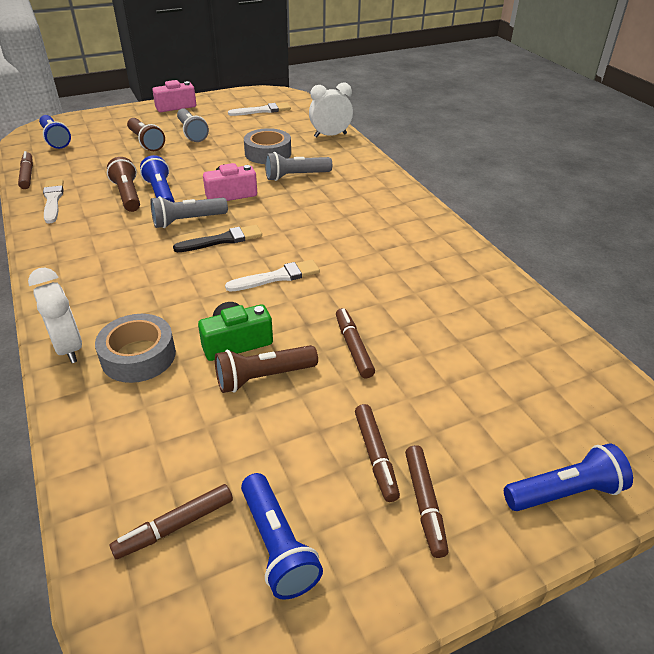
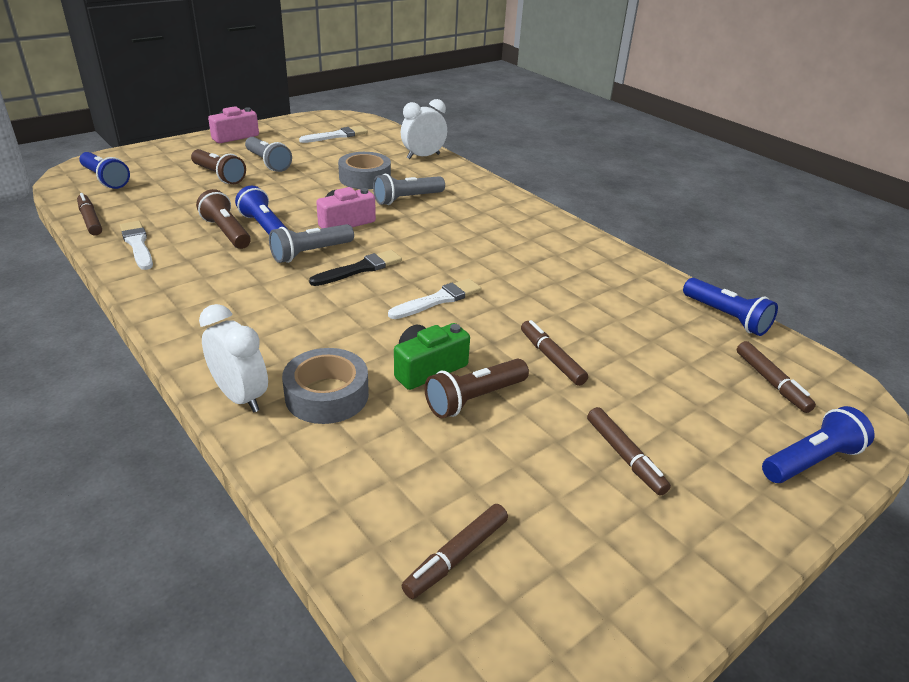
camera: 15 degrees left, 5 degrees down
(277, 545) = (571, 555): blue flashlight -> blue flashlight (726, 317)
(424, 504) = (692, 492): brown marker -> brown marker (771, 382)

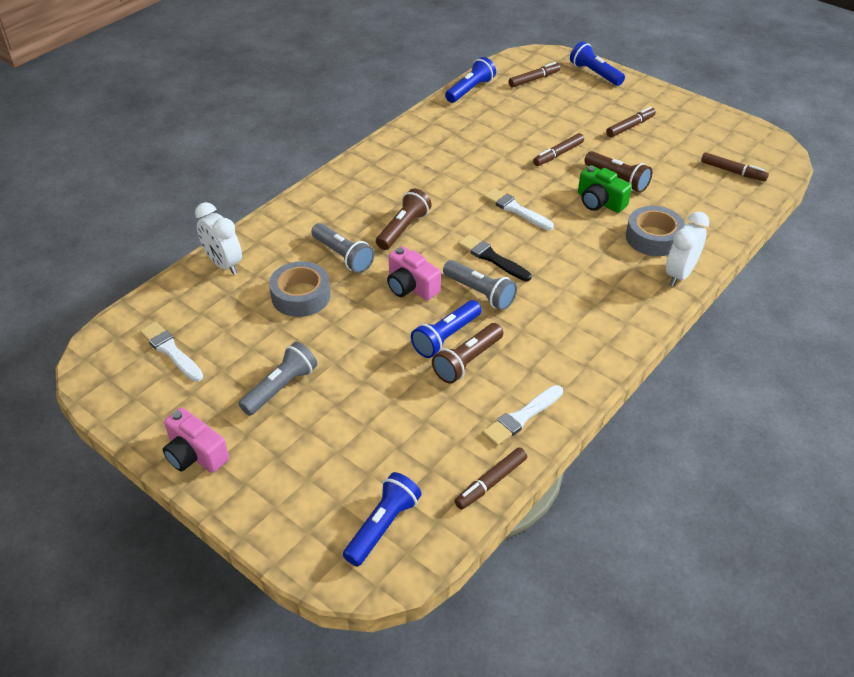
camera: 100 degrees left, 10 degrees up
(219, 176) = (334, 419): brown flashlight -> brown flashlight (403, 229)

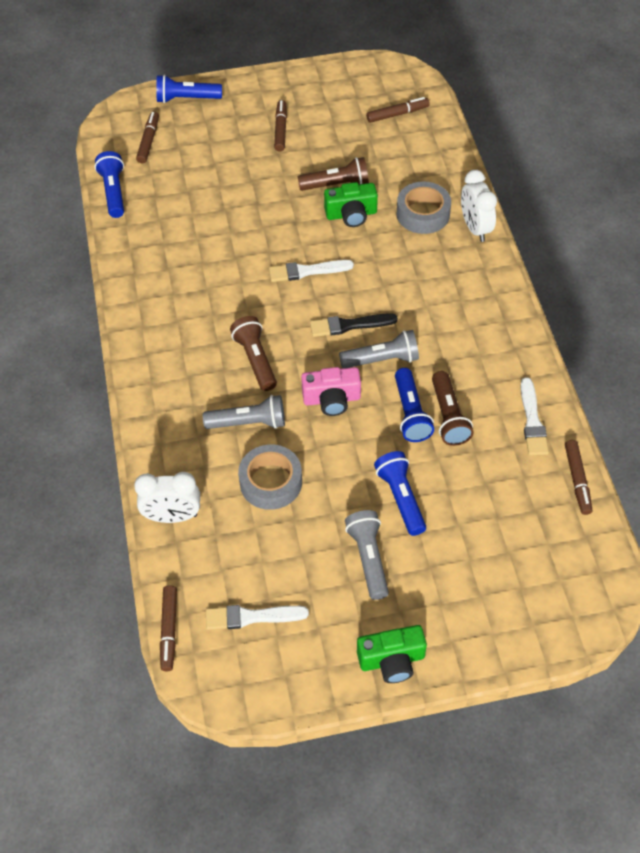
camera: 50 degrees left, 10 degrees up
(195, 454) = (392, 660): pink camera -> green camera
(383, 526) = (565, 572): blue flashlight -> blue flashlight (401, 498)
(558, 154) = (267, 197): brown marker -> brown marker (169, 630)

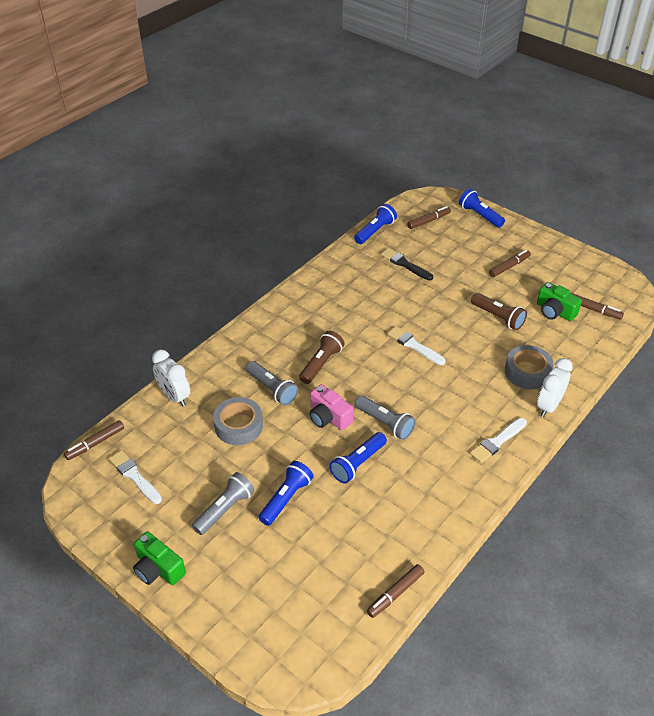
camera: 50 degrees right, 10 degrees down
(349, 325) = (394, 391): black brush -> black brush (405, 264)
(351, 214) = (483, 338): green camera -> green camera (555, 311)
(448, 416) = (375, 485): brown flashlight -> none
(532, 421) = (419, 536): white brush -> white brush (497, 441)

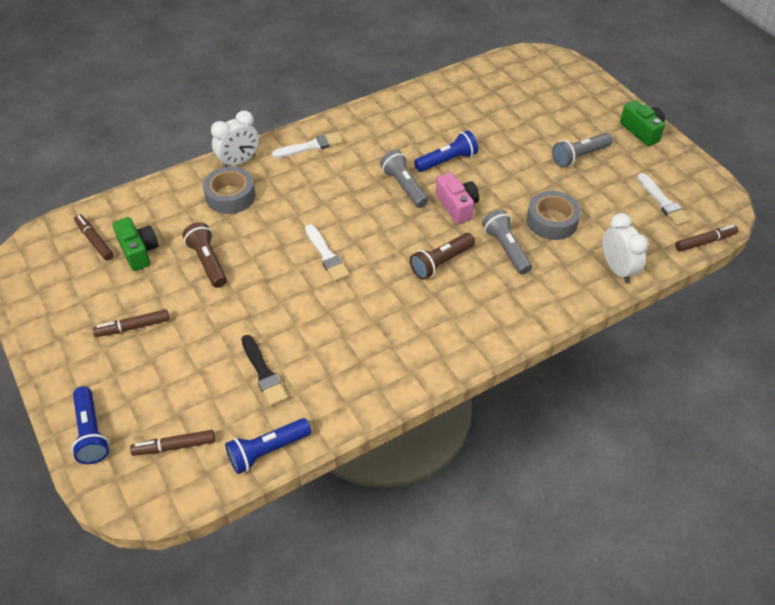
camera: 160 degrees left, 5 degrees up
(286, 499) = (522, 151): blue flashlight -> none
(395, 593) = (460, 76): brown marker -> none

